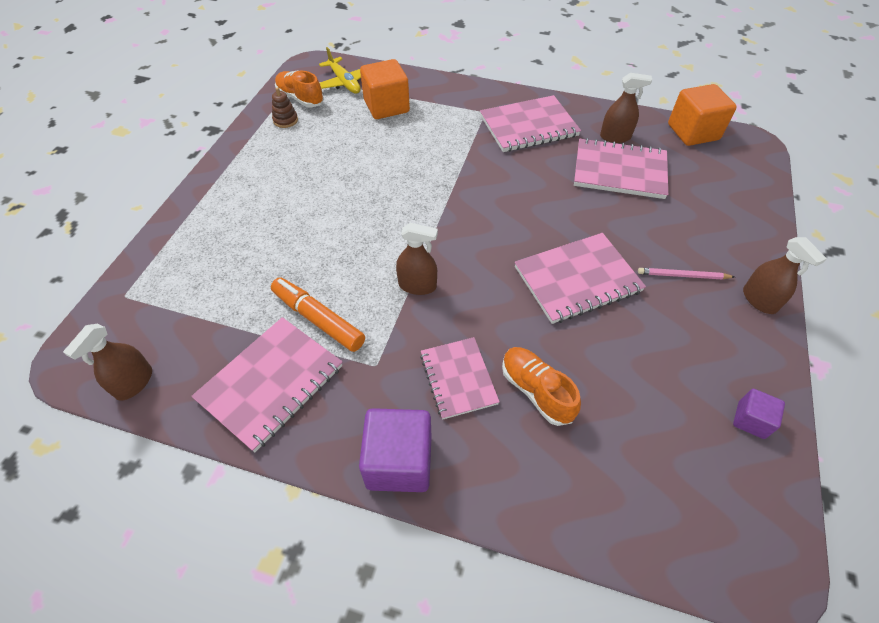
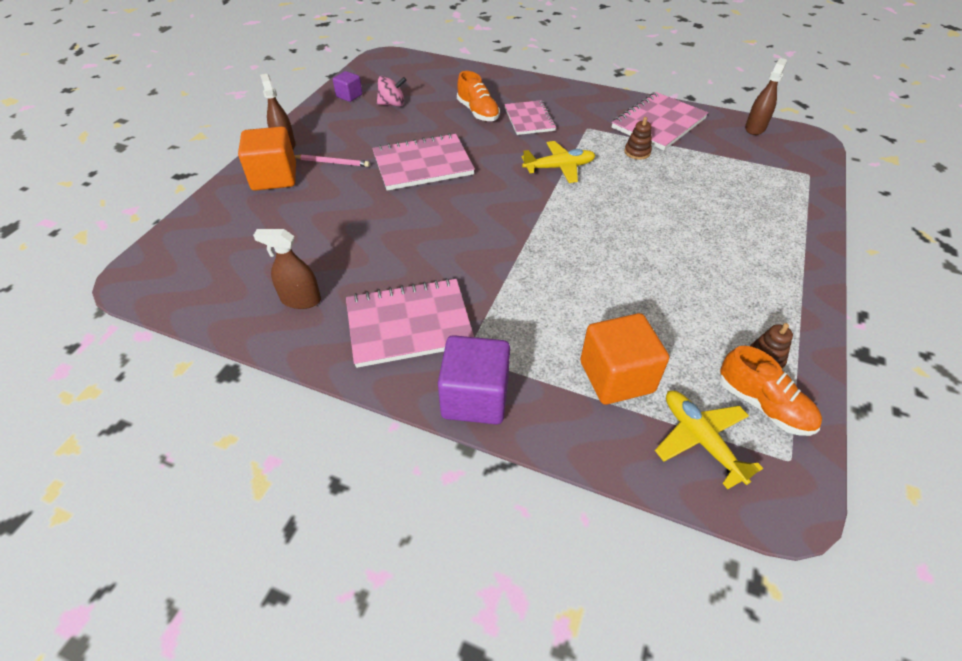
camera: 175 degrees left, 5 degrees down
(318, 319) = (637, 152): orange marker -> brown stacking toy
(399, 462) = (567, 92): purple cube -> purple cube (475, 397)
(417, 285) = (559, 168): brown spray bottle -> yellow plane
(619, 171) = (325, 254): pink notebook -> none
(671, 402) = (392, 104): none -> pink spinning top
(693, 132) = (194, 300): orange cube -> orange cube (274, 177)

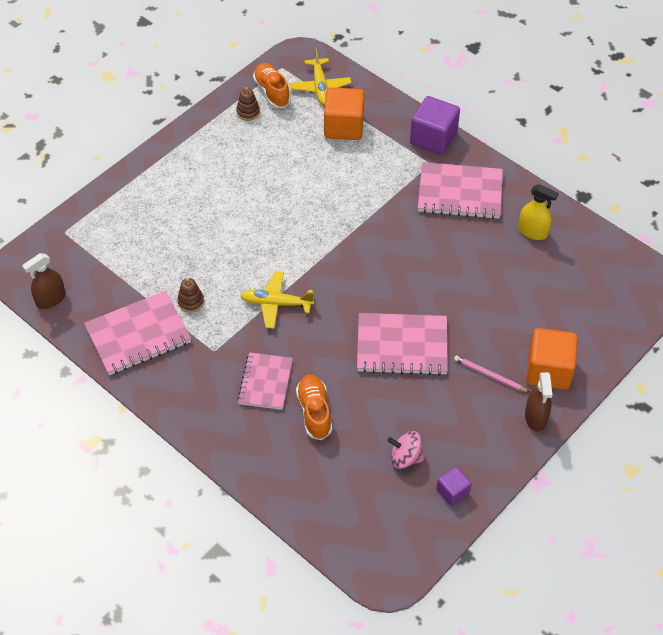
camera: 160 degrees left, 5 degrees up
(301, 300) = (532, 232): brown spray bottle -> yellow spray bottle

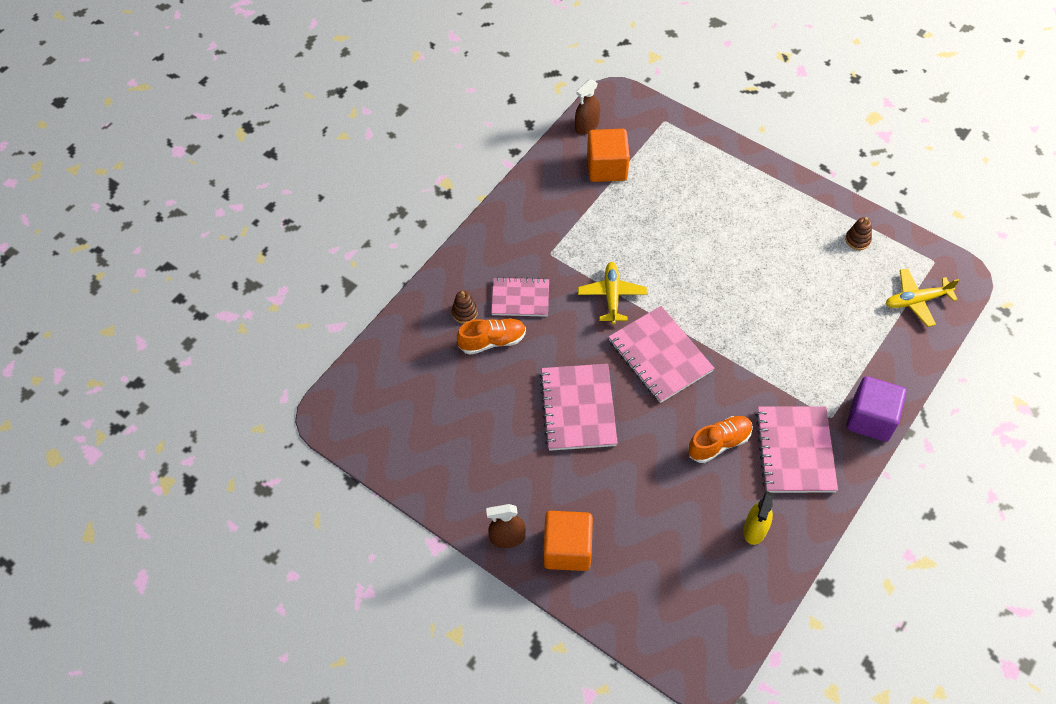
camera: 85 degrees right, 5 degrees up
(51, 299) = (587, 126): brown spray bottle -> brown spray bottle turned 90 degrees counterclockwise
(138, 335) = (558, 194): pink notebook -> pink notebook (660, 356)
(191, 302) = (602, 228): brown stacking toy -> brown stacking toy (464, 312)
(272, 92) = (894, 257): orange shoe -> orange shoe (719, 443)
(344, 127) = (862, 329): orange cube -> orange cube (607, 167)
(405, 458) = (450, 421): pink spinning top -> none
(452, 492) = (416, 464): purple cube -> none
(489, 375) = (553, 491): pink pencil -> none

